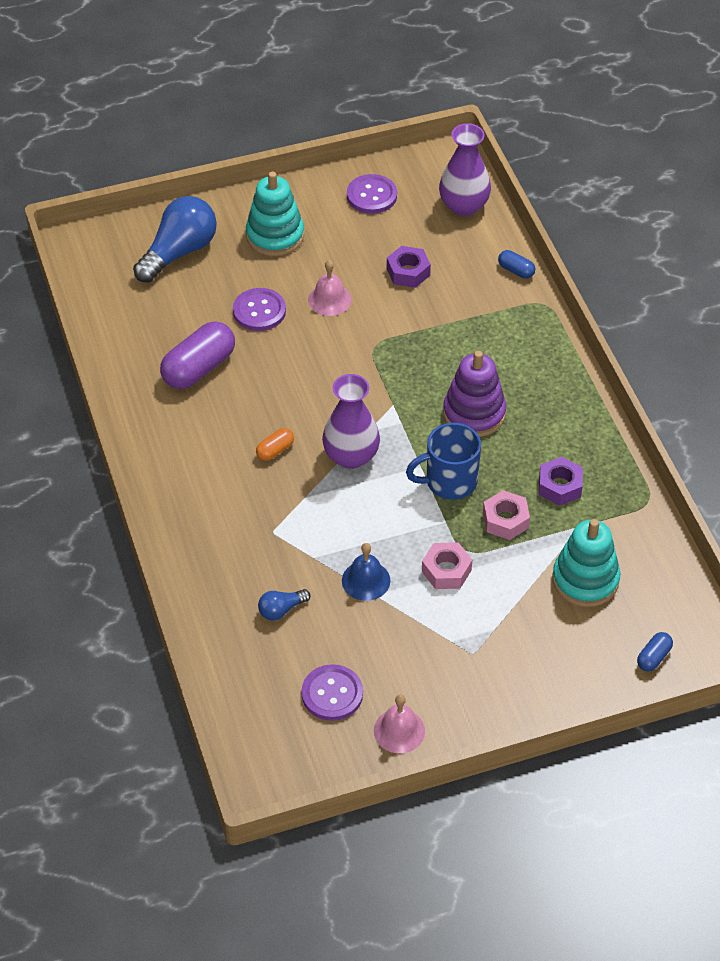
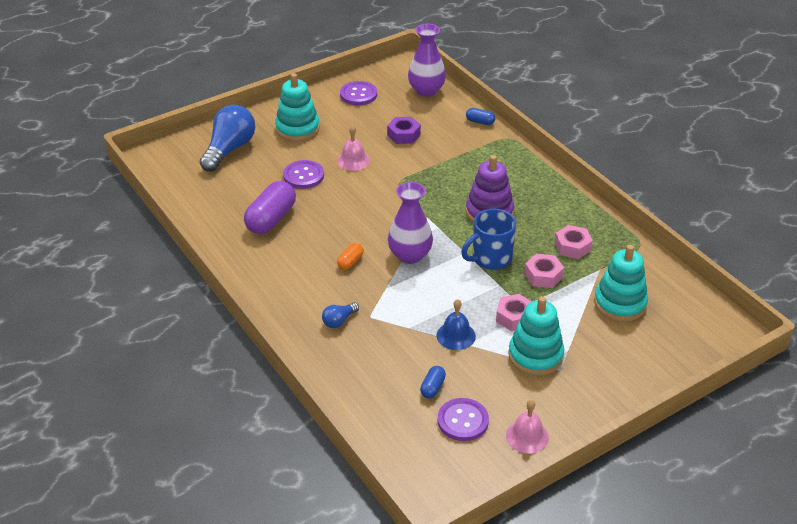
camera: 15 degrees left, 10 degrees down
(281, 610) = (398, 369): blue light bulb -> blue light bulb (339, 321)
(451, 628) = (535, 356): none -> turquoise stacking toy
(559, 486) = (572, 246): purple nut -> pink nut
(653, 657) = (695, 345): blue capsule -> blue capsule (432, 387)

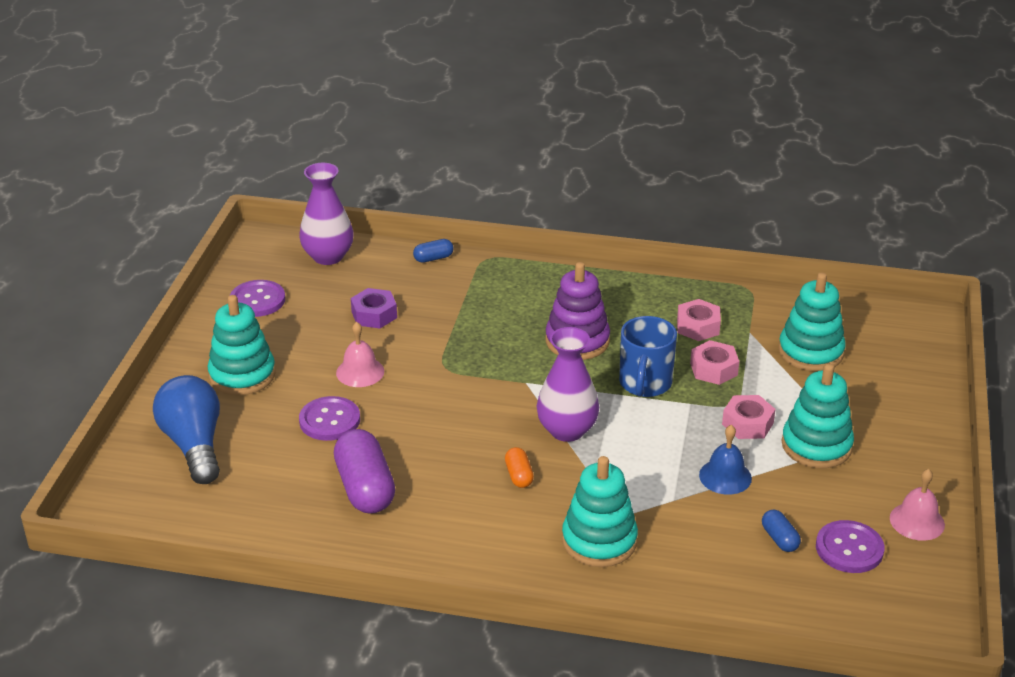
camera: 45 degrees left, 5 degrees down
(339, 321) = (599, 541): blue light bulb -> turquoise stacking toy

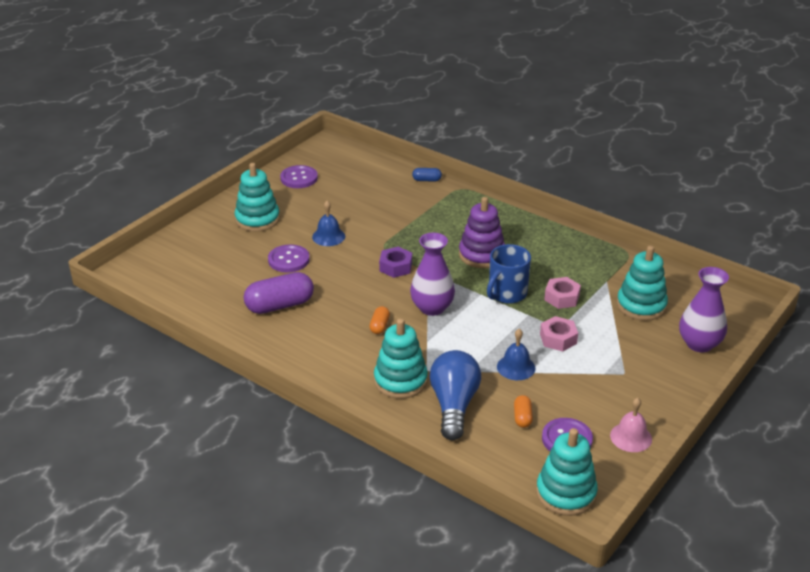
camera: 25 degrees right, 0 degrees up
(194, 445) = (200, 252): blue light bulb -> blue light bulb (454, 405)
(328, 256) = (361, 163): purple vase -> purple vase (699, 344)
(360, 372) = (328, 236): pink bell -> blue bell
(365, 488) = (279, 305): purple capsule -> purple capsule turned 60 degrees clockwise
(374, 315) = (363, 205): purple nut -> purple nut (396, 267)
(698, 326) = (572, 268): pink nut -> none
(779, 539) = (522, 417): blue capsule -> orange capsule
(816, 445) = (596, 367): turquoise stacking toy -> turquoise stacking toy (566, 493)

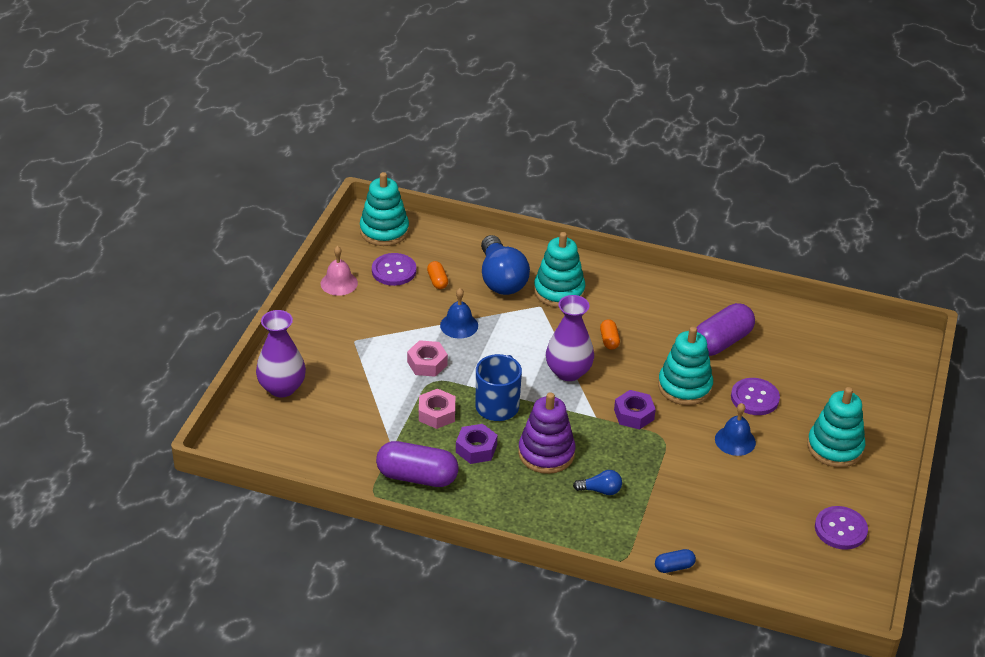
camera: 160 degrees right, 5 degrees up
(452, 226) = (600, 490): none -> blue light bulb
(537, 268) = (476, 449): none -> purple nut
(591, 258) = (417, 477): none -> purple capsule
(641, 305) = (348, 422): turquoise stacking toy -> turquoise stacking toy (684, 386)

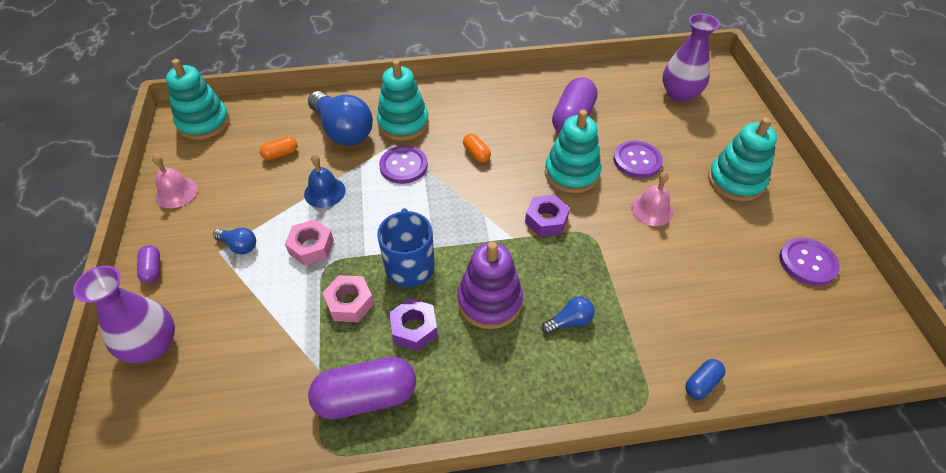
camera: 25 degrees left, 10 degrees up
(300, 336) = (152, 269): none -> purple capsule
(371, 342) = (239, 246): none -> blue light bulb
(394, 271) = (231, 159): purple button -> purple button (403, 166)
(437, 281) = (280, 154): orange capsule -> orange capsule turned 75 degrees counterclockwise
(568, 372) = (458, 200): purple vase -> purple vase (679, 94)
(735, 440) = (652, 209): blue bell -> pink bell

